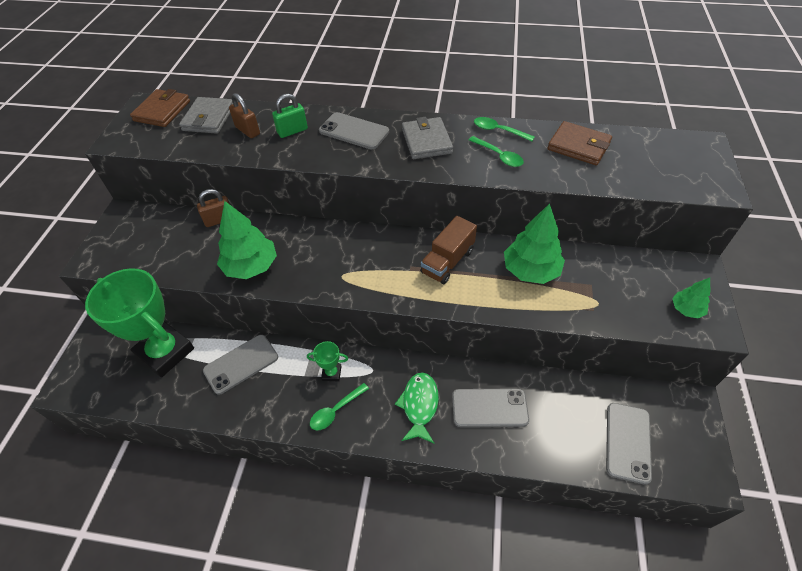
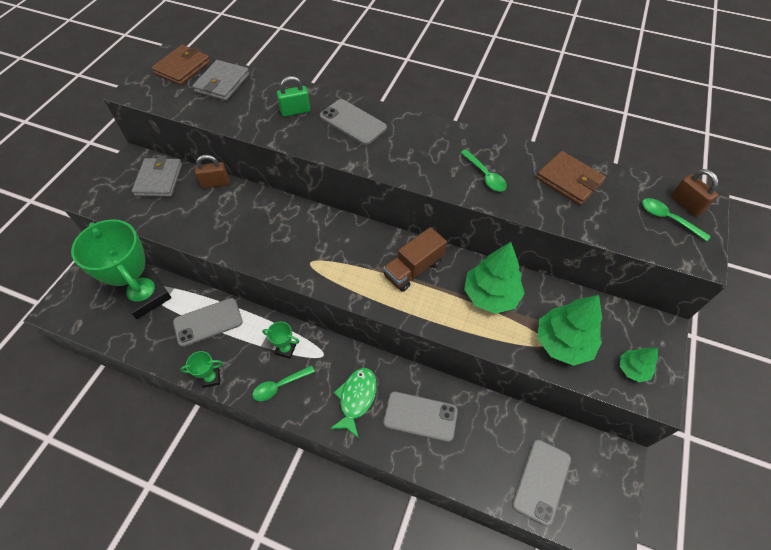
camera: 10 degrees right, 5 degrees up
(247, 131) = (254, 103): brown padlock -> brown padlock (686, 204)
(251, 266) = (231, 235): green tree -> green tree (563, 342)
(259, 419) = (211, 378): none -> green trophy
(426, 141) = (419, 146): grey wallet -> grey wallet (159, 179)
(498, 131) = (494, 148): green spoon -> green spoon (668, 219)

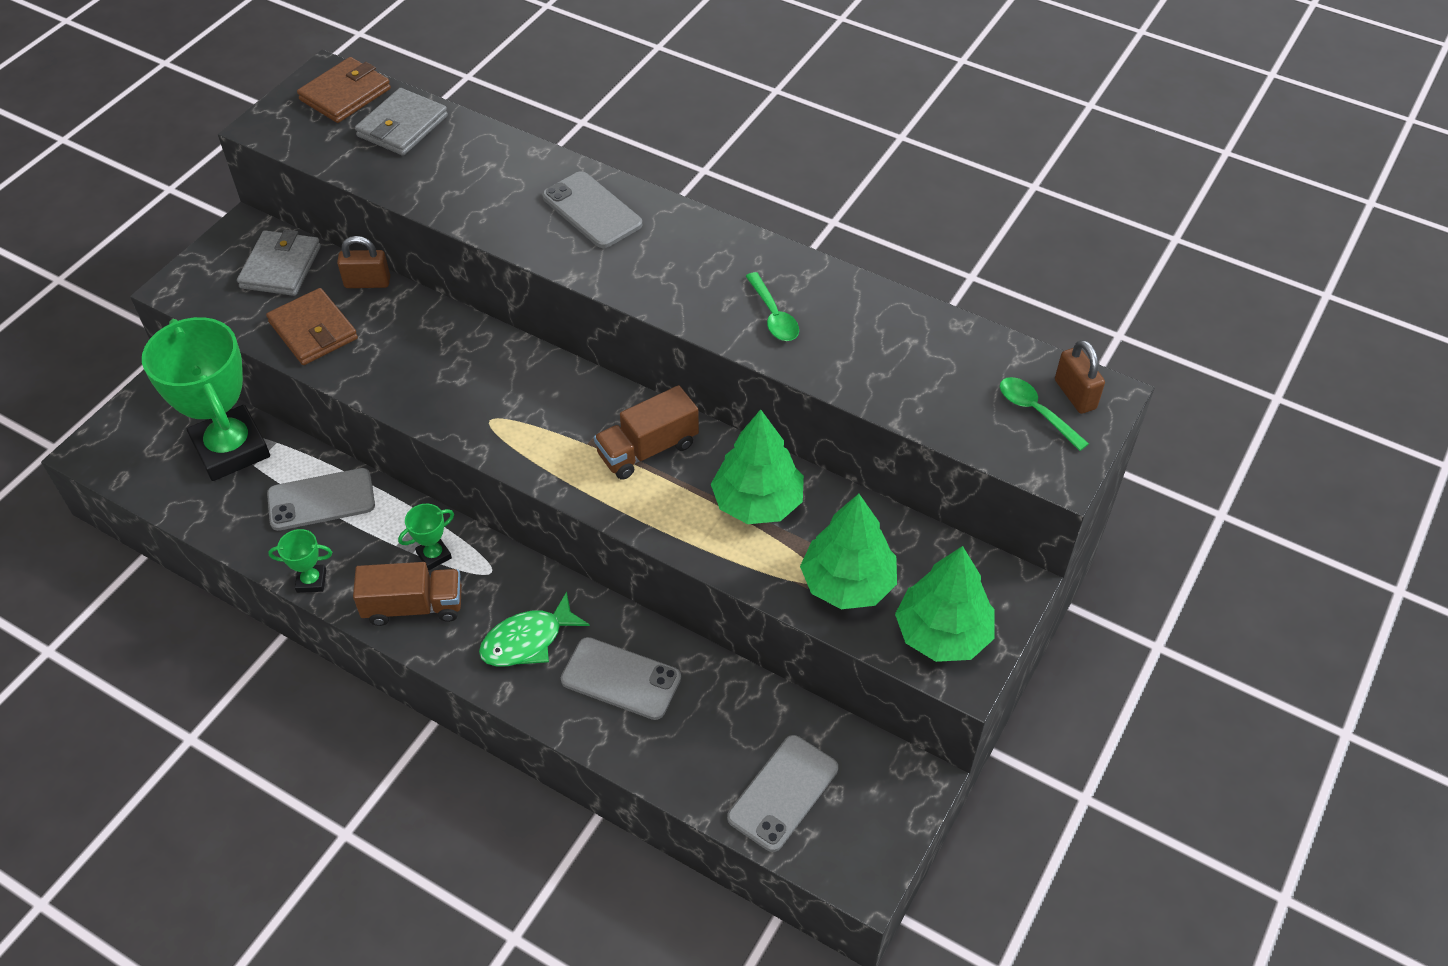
camera: 10 degrees right, 5 degrees down
(279, 386) = (413, 606): green spoon -> brown truck
(285, 349) = (434, 555): green trophy -> green trophy turned 60 degrees counterclockwise
(295, 111) = (506, 183): green padlock -> none
(356, 399) = (528, 640): green fish -> green fish turned 150 degrees counterclockwise
(569, 180) = (903, 337): brown wallet -> brown wallet (313, 330)
(632, 369) = (942, 634): green tree -> green tree, size x1.87

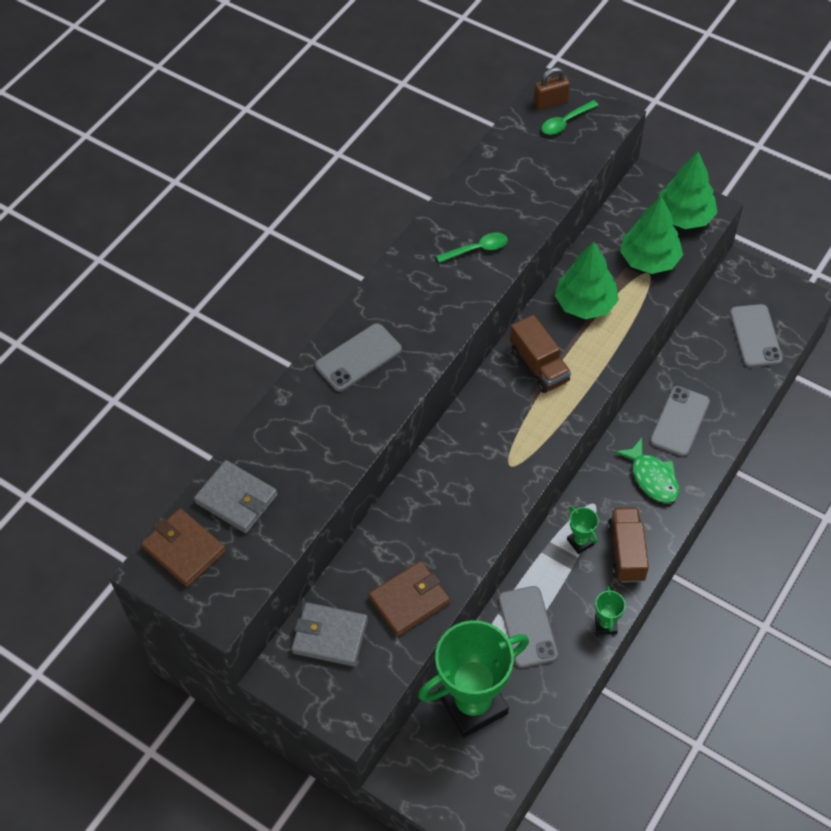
camera: 85 degrees left, 5 degrees up
(367, 282) = (355, 564): brown padlock -> none
(783, 793) = (755, 336): grey phone -> grey phone turned 45 degrees clockwise

